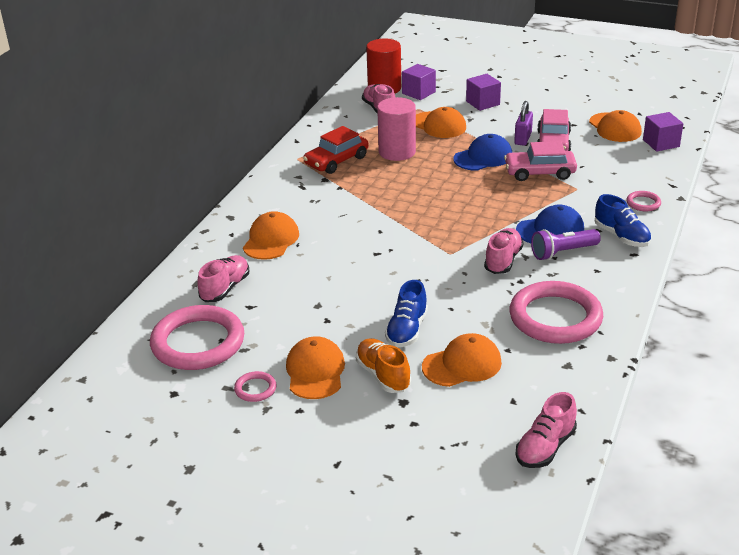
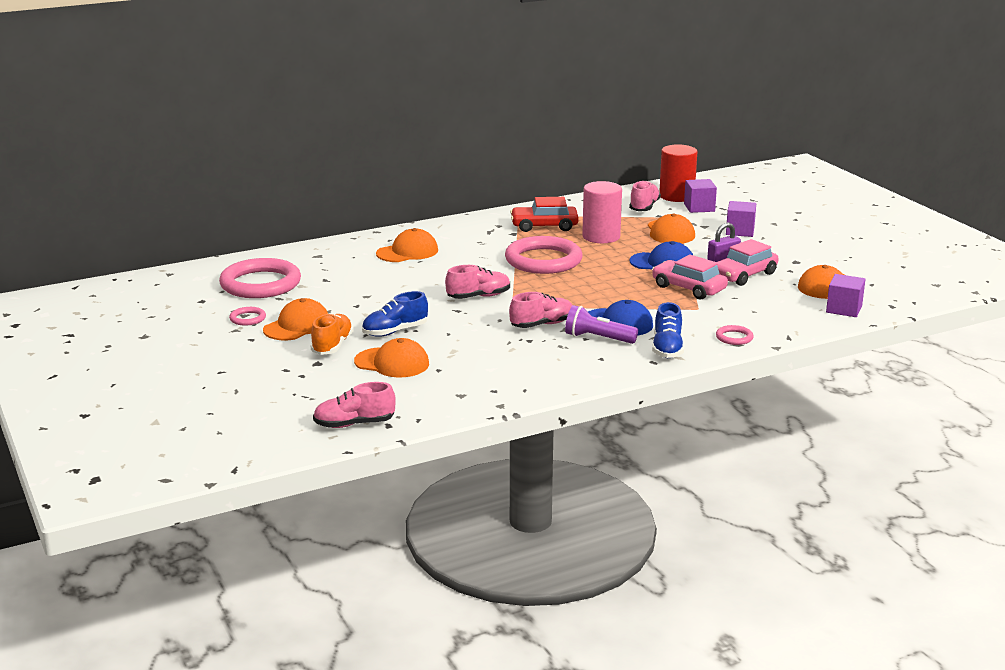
camera: 40 degrees right, 10 degrees down
(225, 288) = (329, 265): pink shoe -> pink shoe (478, 296)
(555, 317) = (509, 368): pink ring -> pink ring (543, 260)

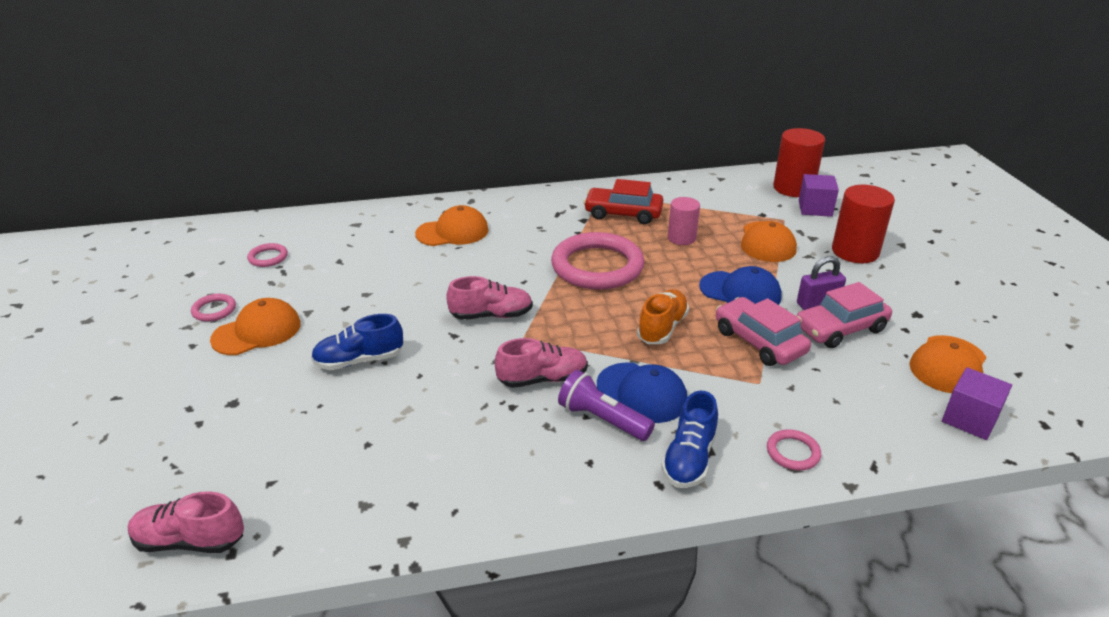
camera: 15 degrees right, 10 degrees up
(260, 284) = (268, 257): pink ring -> pink ring, size x0.43
(332, 346) = (271, 374): orange shoe -> orange shoe (662, 328)
(392, 363) = (319, 420): orange cap -> none
(601, 236) = (681, 238): pink cylinder -> pink cylinder, size x0.63
(644, 207) = (749, 200): pink shoe -> none
(740, 231) = (855, 251): purple cube -> red cylinder

